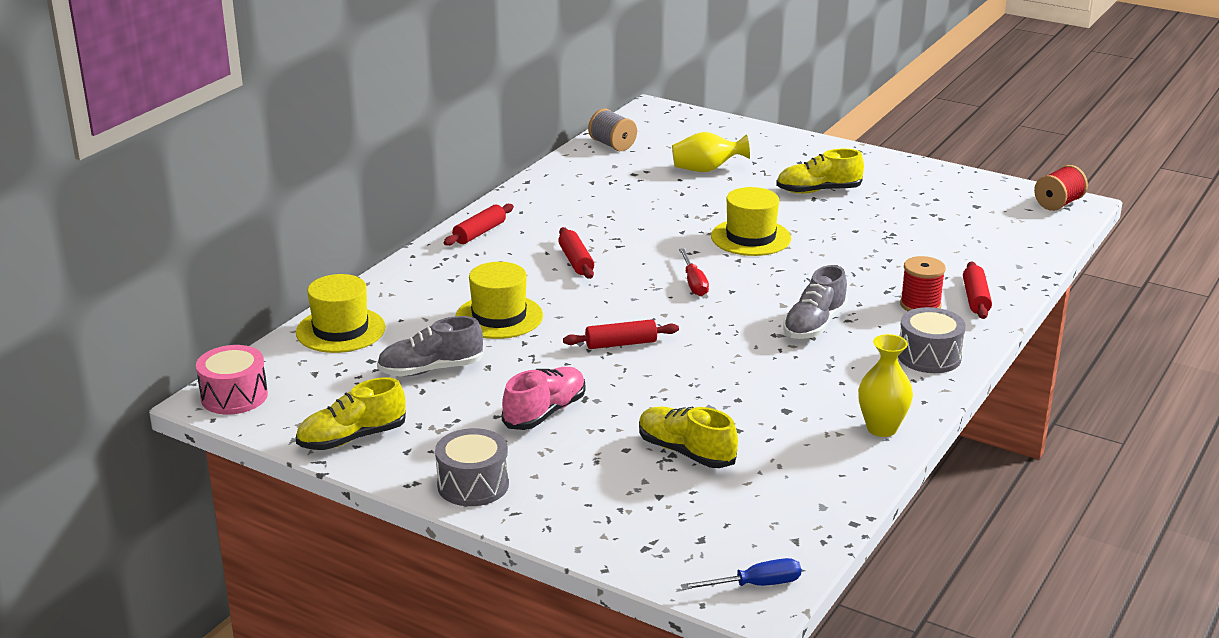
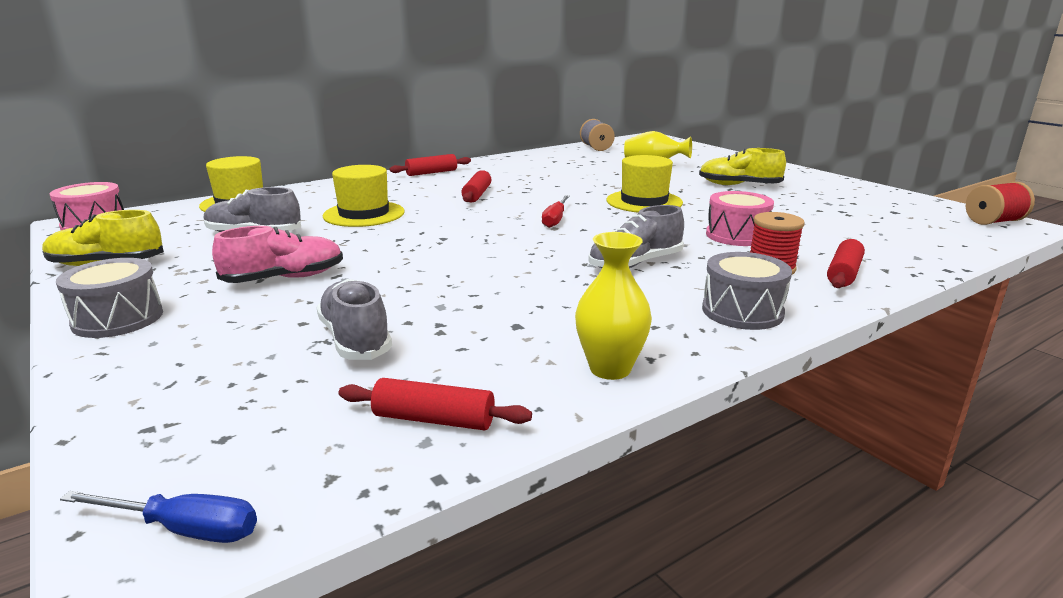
camera: 25 degrees right, 5 degrees down
(621, 344) = (432, 245): red rolling pin -> red rolling pin (434, 420)
(686, 452) = (355, 339): yellow shoe -> grey shoe
(868, 270) = (736, 235): none -> pink drum

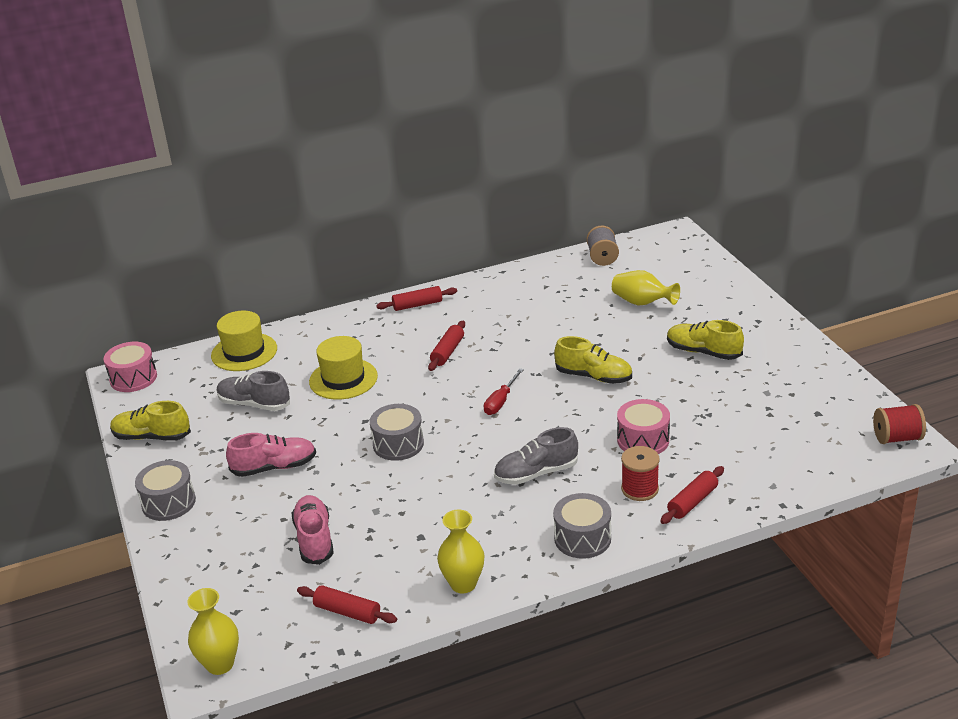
camera: 15 degrees right, 10 degrees up
(184, 529) = (220, 664): blue screwdriver -> yellow vase
(355, 339) = (314, 539): grey shoe -> pink shoe
(448, 252) = (398, 444): none -> grey drum
(644, 202) = (594, 376): yellow hat -> yellow shoe

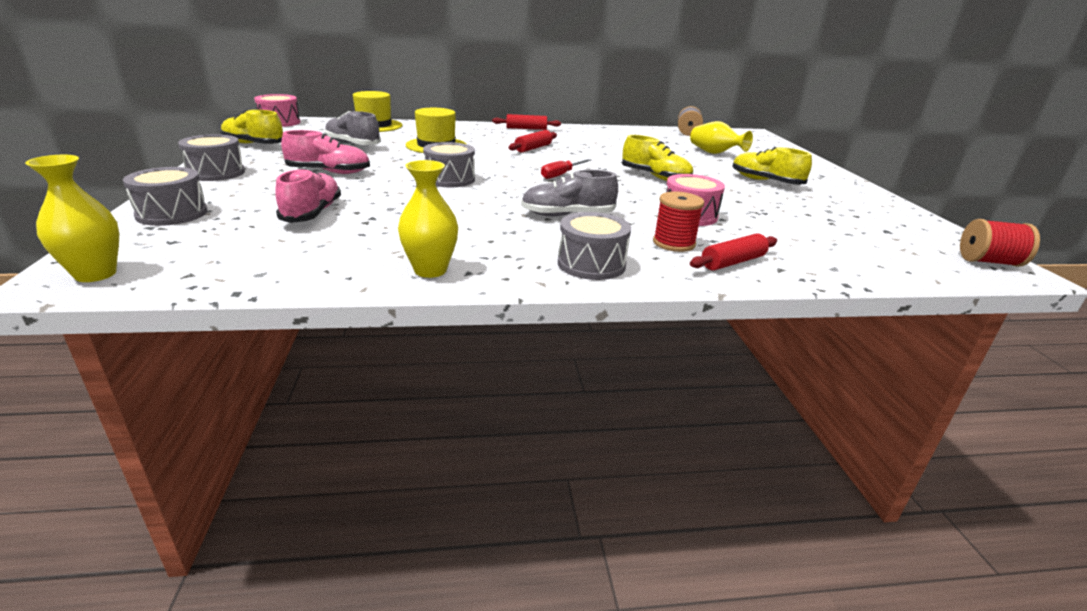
camera: 10 degrees right, 5 degrees down
(196, 577) = (172, 214): none -> grey drum
(347, 612) = (282, 265): red rolling pin -> none

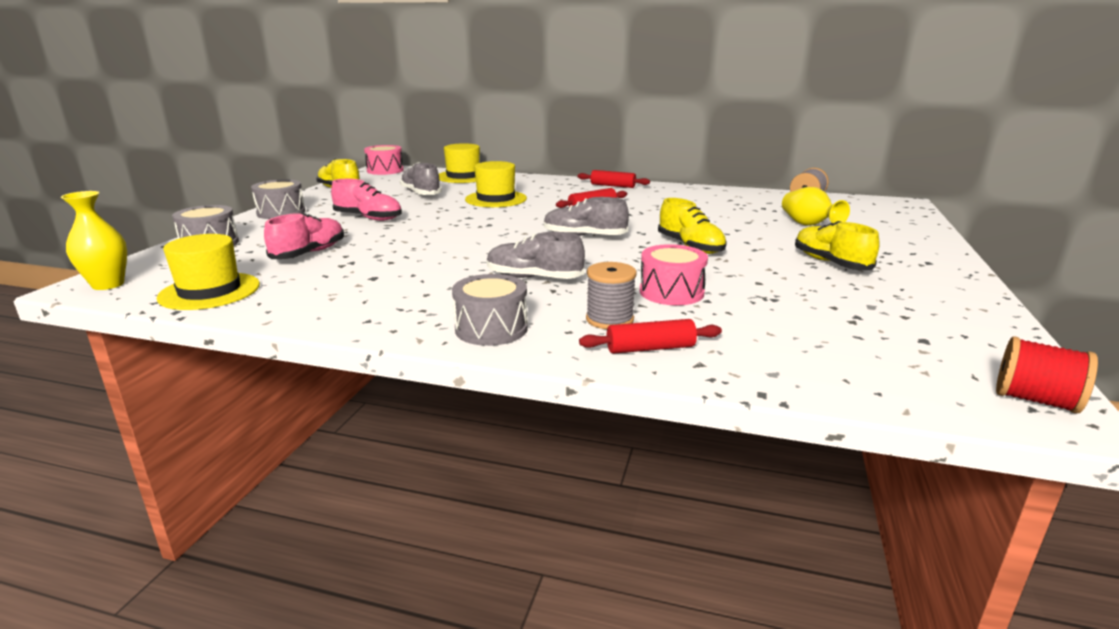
camera: 25 degrees right, 5 degrees down
(248, 265) = (210, 291): none -> yellow hat
(430, 270) = (338, 314): yellow vase -> none
(450, 179) = (465, 232): grey drum -> none
(561, 175) = (584, 236): red screwdriver -> grey shoe
(674, 243) = (609, 319): red spool -> grey spool

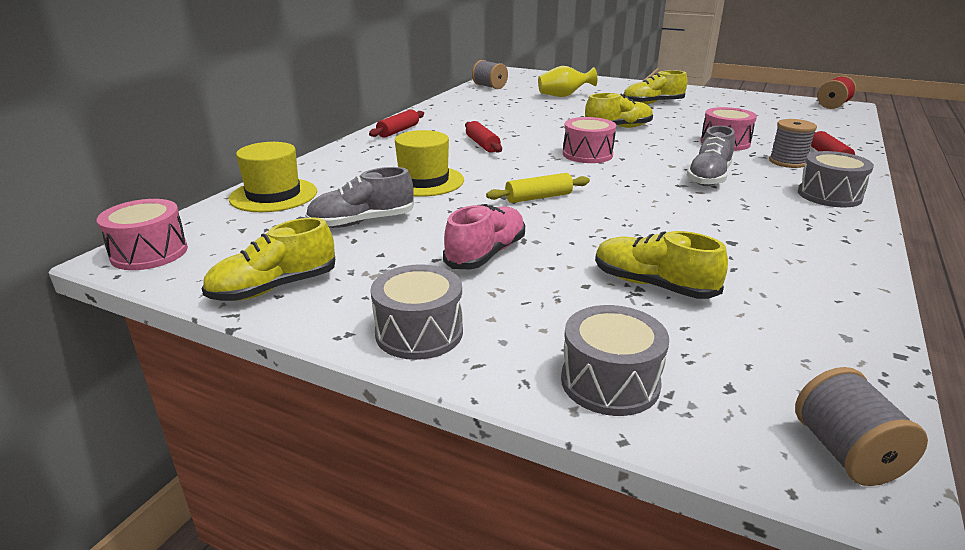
camera: 80 degrees left, 5 degrees up
(108, 284) = (846, 453): yellow vase -> grey spool
(210, 291) = (822, 341): yellow hat -> none
(309, 253) = (653, 285): pink shoe -> yellow shoe
(467, 225) = (538, 197): none -> yellow rolling pin
(584, 236) = (587, 154): grey shoe -> pink drum

